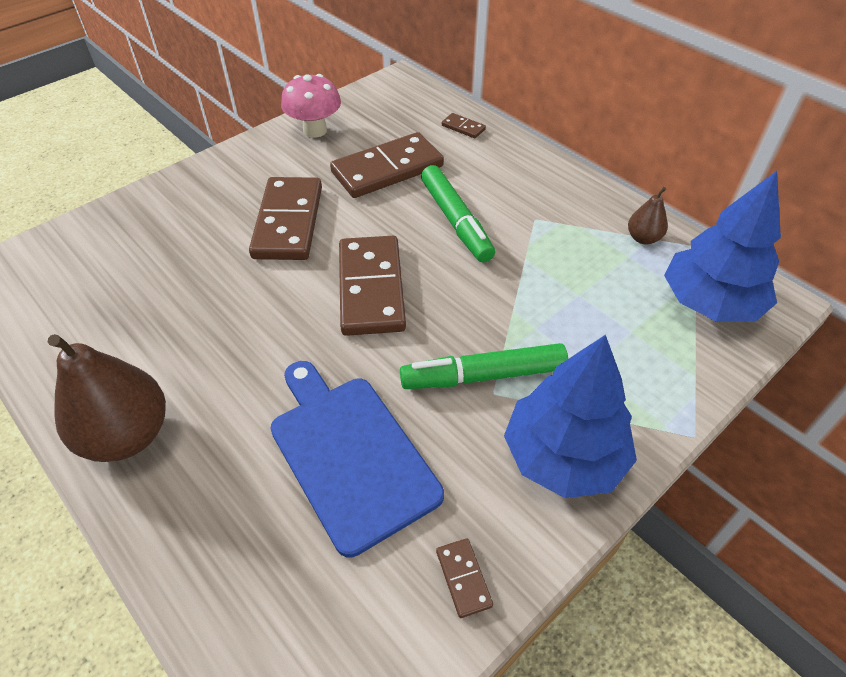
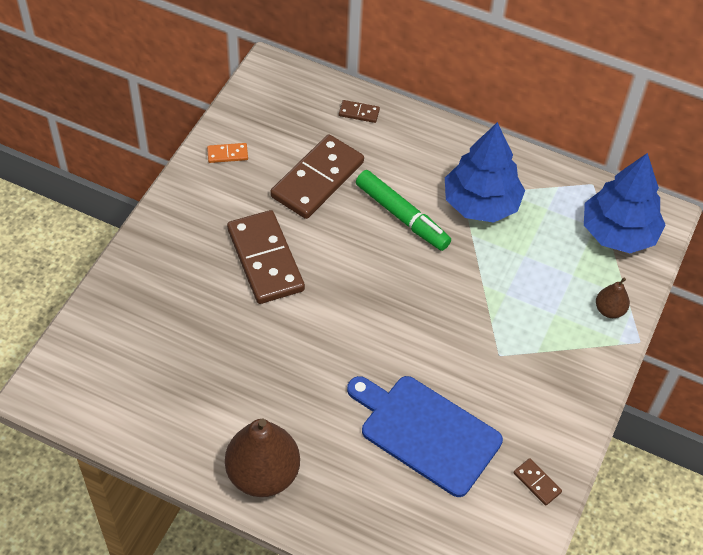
camera: 25 degrees left, 5 degrees up
(315, 130) = (227, 154): pink mushroom -> orange domino
(371, 288) = (369, 300): brown domino -> none
(483, 376) = (486, 345): green marker -> none
(563, 455) = (564, 384): blue tree -> blue tree (481, 203)
(643, 238) = (552, 188): brown pear -> brown pear (609, 310)

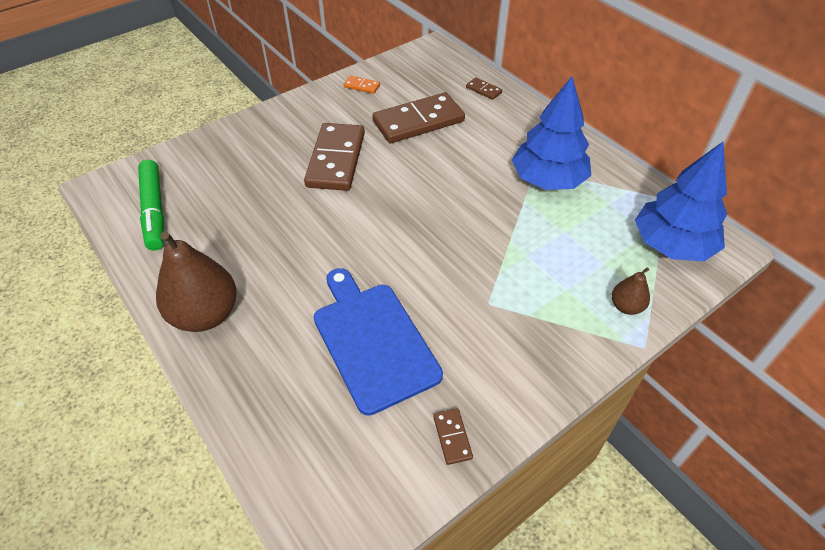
camera: 30 degrees right, 5 degrees down
(402, 216) = (471, 167): green marker -> green marker (154, 210)

